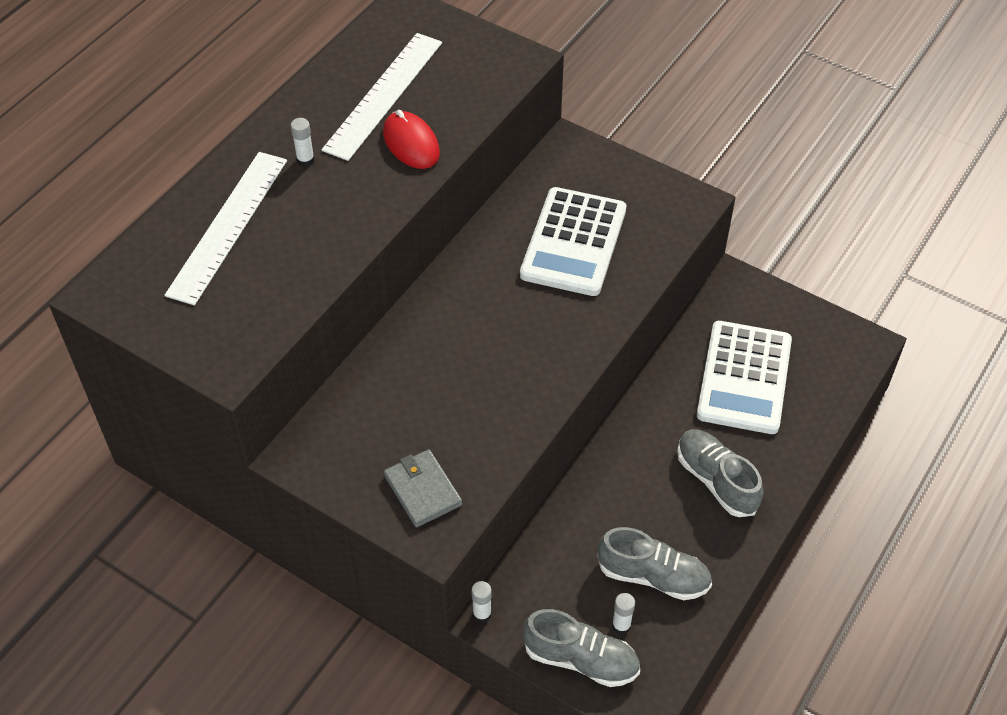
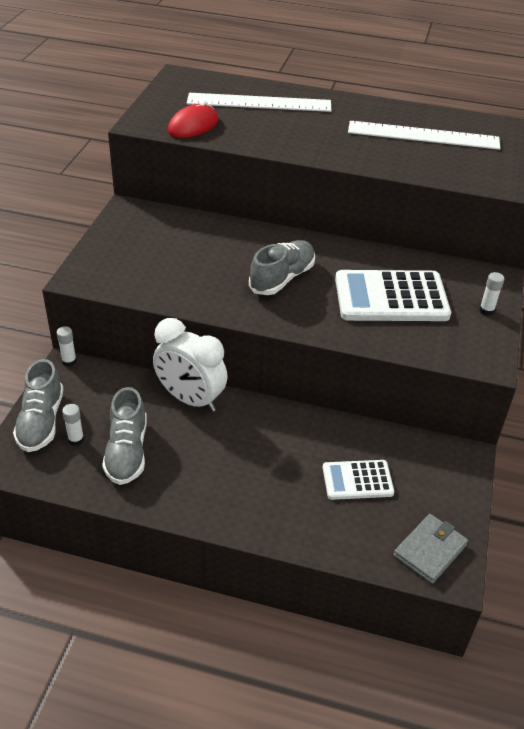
camera: 70 degrees right, 10 degrees down
(305, 160) = (336, 118): white glue stick -> white glue stick (486, 310)
(411, 143) = (384, 154): red mouse -> red mouse (193, 126)
(422, 490) = (118, 265): grey wallet -> grey wallet (430, 550)
(588, 496) = (190, 399): none -> white clock
(716, 480) = (237, 478): grey shoe -> grey shoe (282, 278)
(744, 378) = (357, 480): white calculator -> white calculator, size x0.56

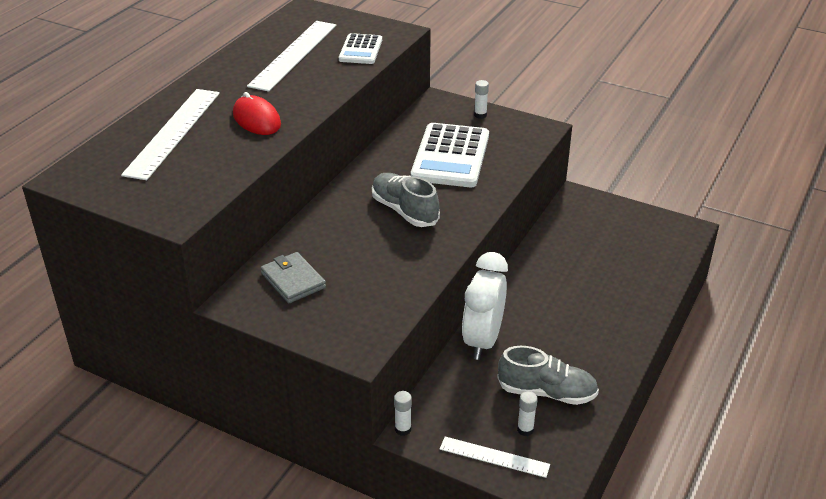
camera: 75 degrees left, 5 degrees down
(41, 422) = (494, 457): grey shoe -> white ruler
(190, 399) = (482, 340): white clock -> white clock turned 150 degrees clockwise
(193, 126) = (202, 181): red mouse -> red mouse (257, 119)
(357, 480) = (597, 255): white calculator -> white calculator (360, 50)
(430, 550) = (668, 234): grey wallet -> grey wallet (293, 280)

